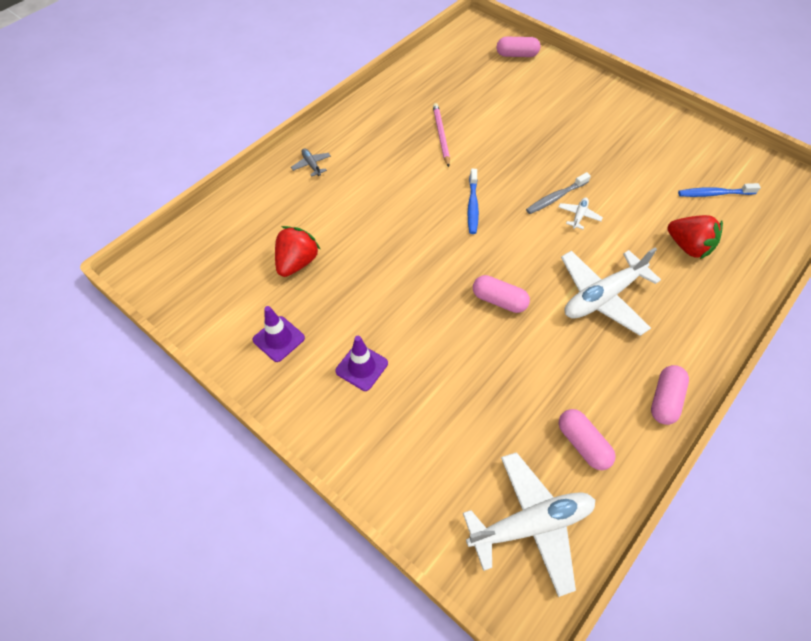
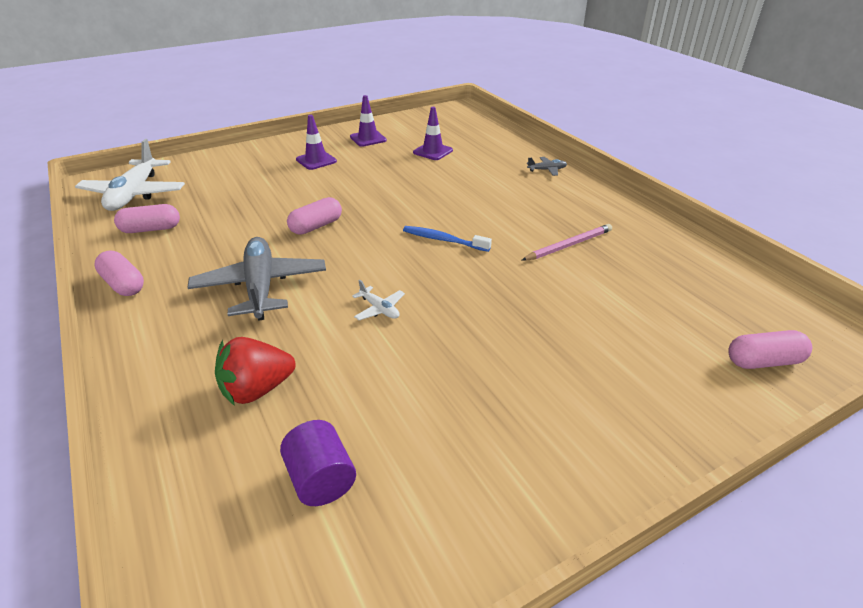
camera: 110 degrees right, 20 degrees down
(297, 262) = (433, 151): red strawberry -> purple traffic cone
(441, 135) = (569, 245): pink pencil -> pink pencil turned 45 degrees counterclockwise
(516, 55) = (763, 361): pink capsule -> pink capsule turned 60 degrees clockwise
(555, 198) = (420, 300): grey toothbrush -> none
(602, 297) = (261, 286): white plane -> grey plane
(714, 194) = (321, 479): blue toothbrush -> purple cylinder

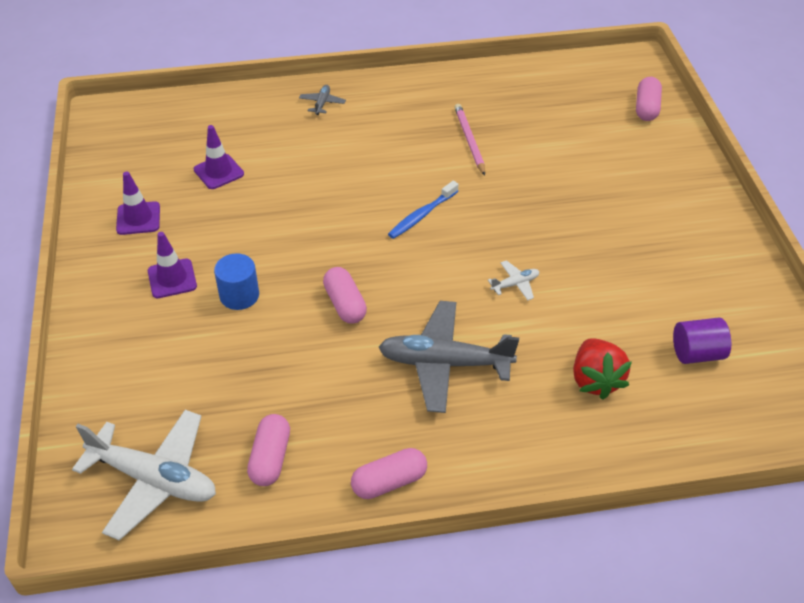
camera: 70 degrees left, 10 degrees up
(309, 185) = (239, 295): none -> blue cylinder

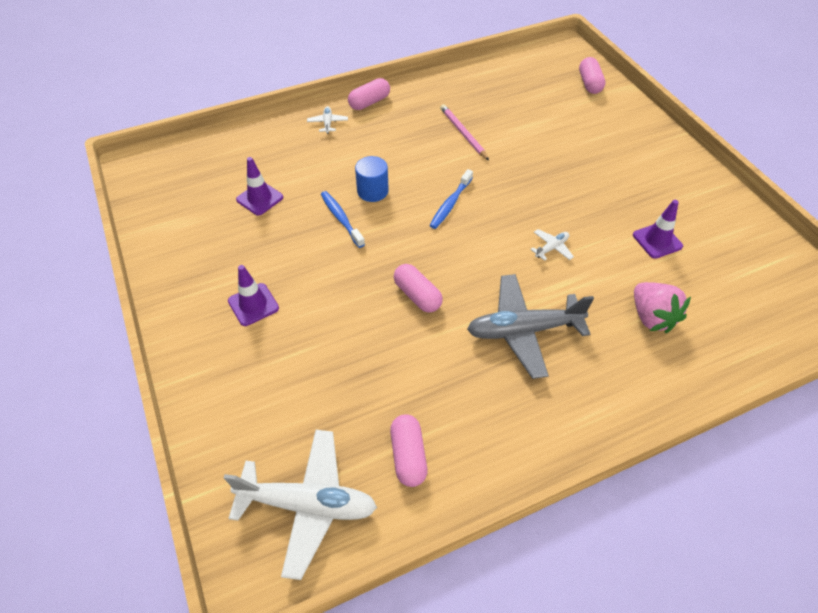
camera: 15 degrees left, 5 degrees up
(138, 218) = (201, 255): purple traffic cone -> purple traffic cone (657, 241)
(239, 295) = (321, 307): blue cylinder -> blue cylinder (372, 191)
(296, 209) = (341, 219): none -> blue toothbrush
(322, 103) = (328, 123): grey plane -> white plane
(389, 482) = (522, 452): pink capsule -> pink capsule (369, 102)
(595, 380) = (651, 317): red strawberry -> pink strawberry
(697, 353) = (719, 276): purple cylinder -> none

